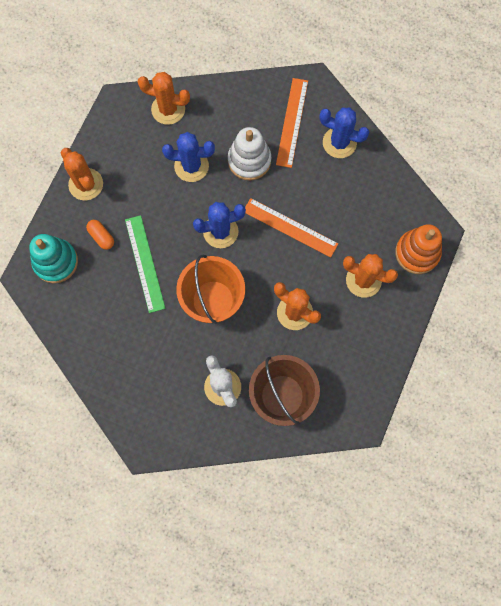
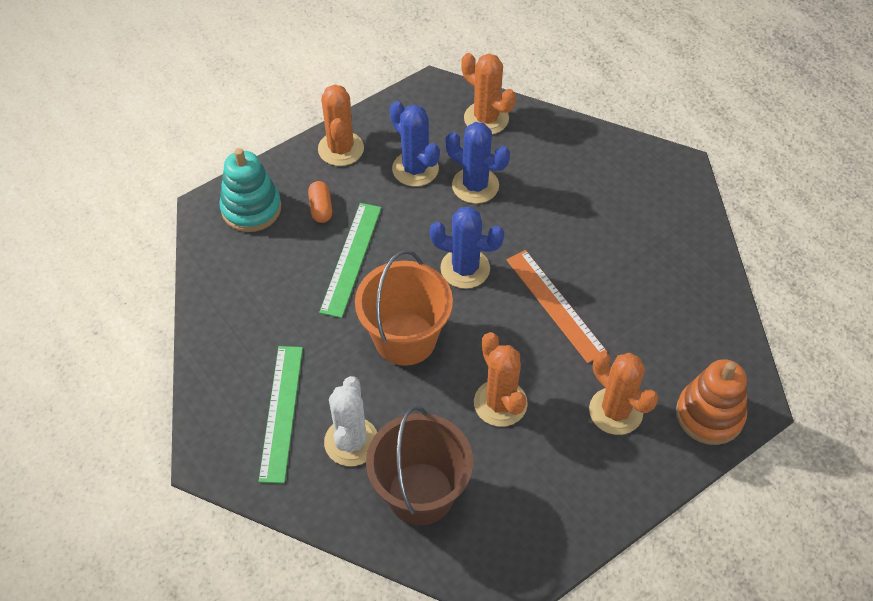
camera: 30 degrees right, 20 degrees down
(168, 392) = (281, 412): none -> green ruler
(249, 160) = (549, 211): white stacking toy -> none
(292, 122) = (628, 195): orange ruler -> none
(339, 142) = (676, 243): blue cactus -> blue cactus (415, 169)

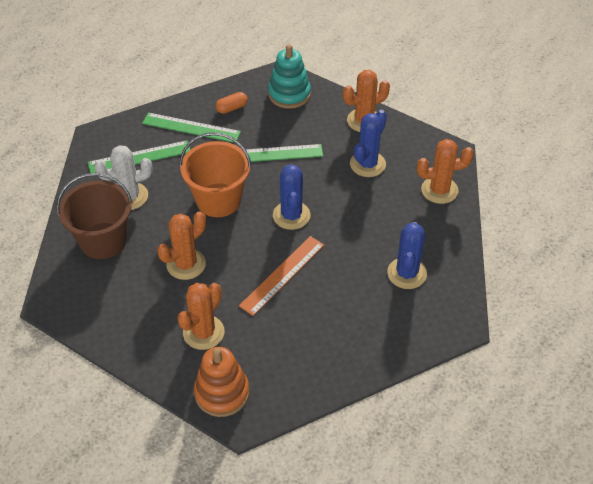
camera: 70 degrees right, 5 degrees down
(255, 335) = (191, 127): none -> green ruler
(321, 208) = (307, 126): orange capsule -> orange capsule (232, 108)
(475, 185) = (370, 201): blue cactus -> blue cactus (407, 273)
(486, 118) = (439, 190): orange cactus -> orange cactus turned 60 degrees clockwise

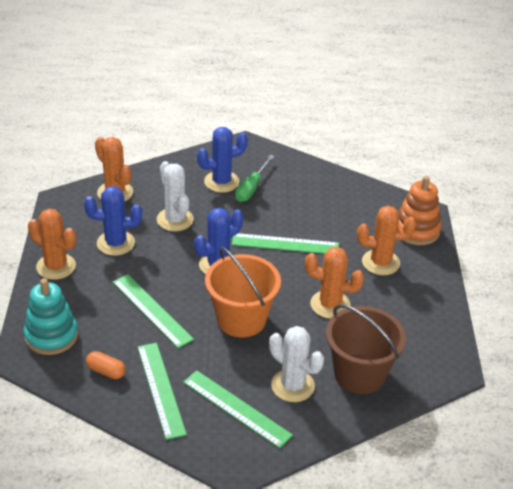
camera: 125 degrees left, 10 degrees down
(282, 275) = (285, 244): orange ruler -> green ruler
(372, 214) = (175, 220): none -> white cactus
(381, 292) = (251, 188): none -> green screwdriver

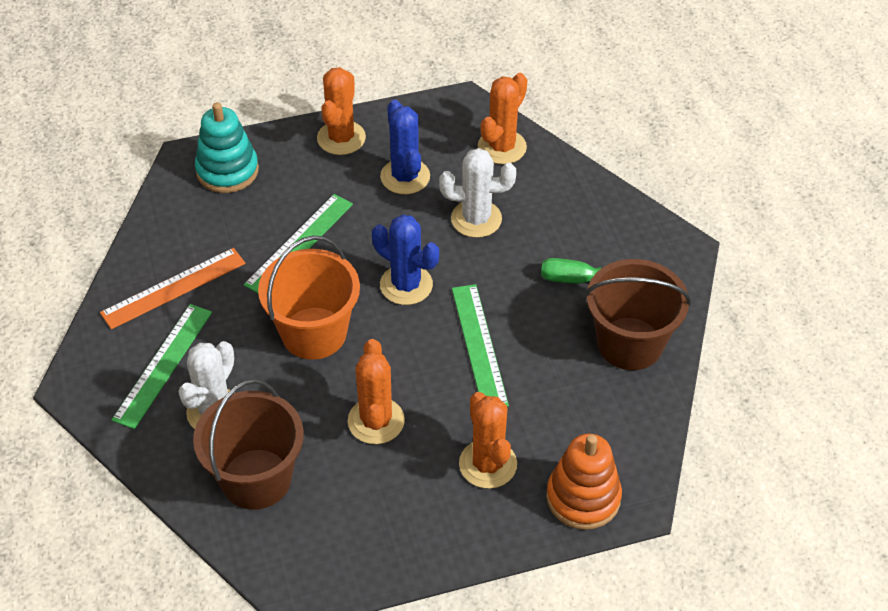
camera: 75 degrees right, 10 degrees up
(106, 371) = (187, 233): orange capsule -> none
(161, 389) = (173, 288): green ruler -> orange ruler
(175, 220) = (476, 219): white cactus -> white cactus turned 45 degrees clockwise
(221, 182) = (580, 245): blue cactus -> none
(309, 183) = (630, 344): none -> brown bucket

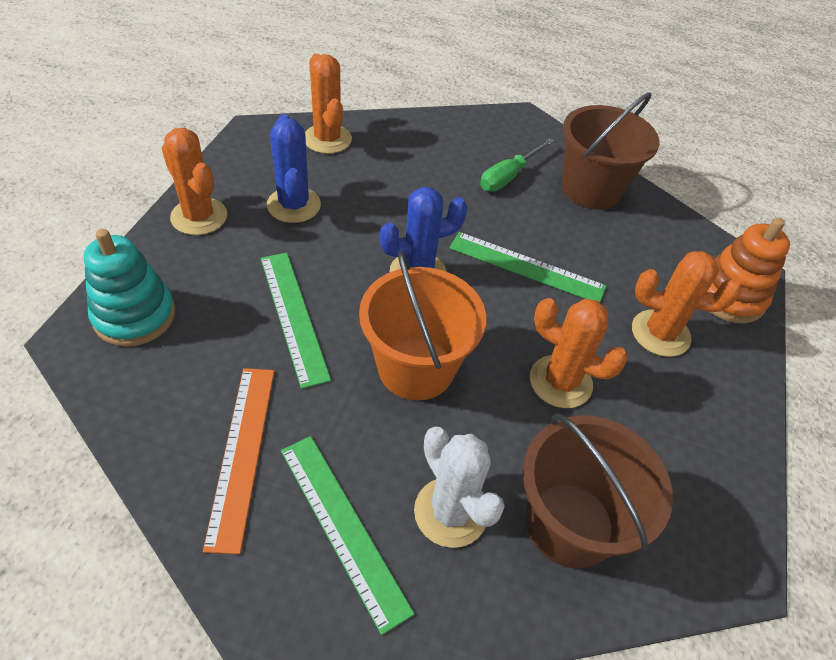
camera: 60 degrees left, 0 degrees up
(405, 177) = (294, 205): blue cactus -> blue cactus turned 60 degrees clockwise
(476, 219) = (387, 193): white cactus -> none

